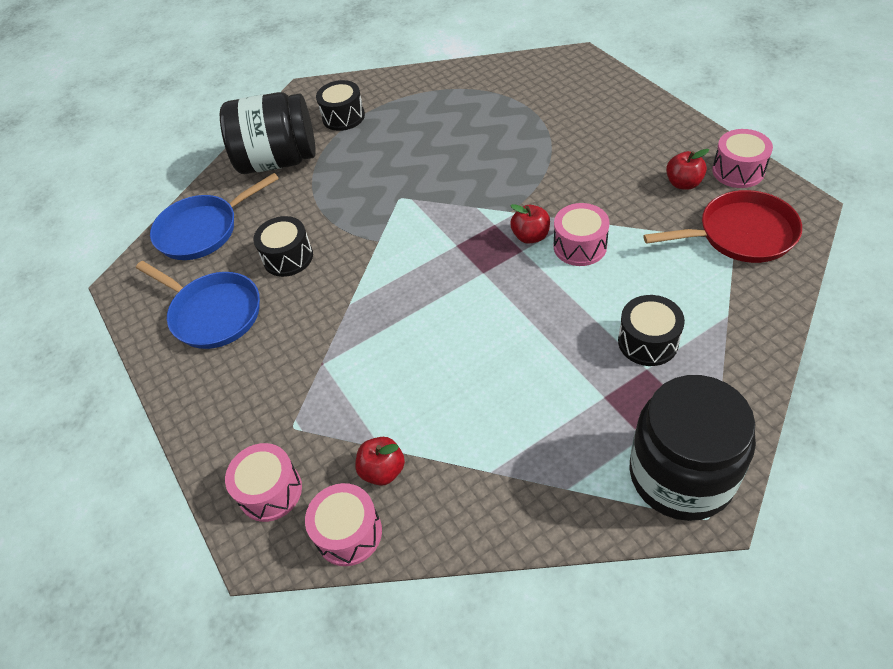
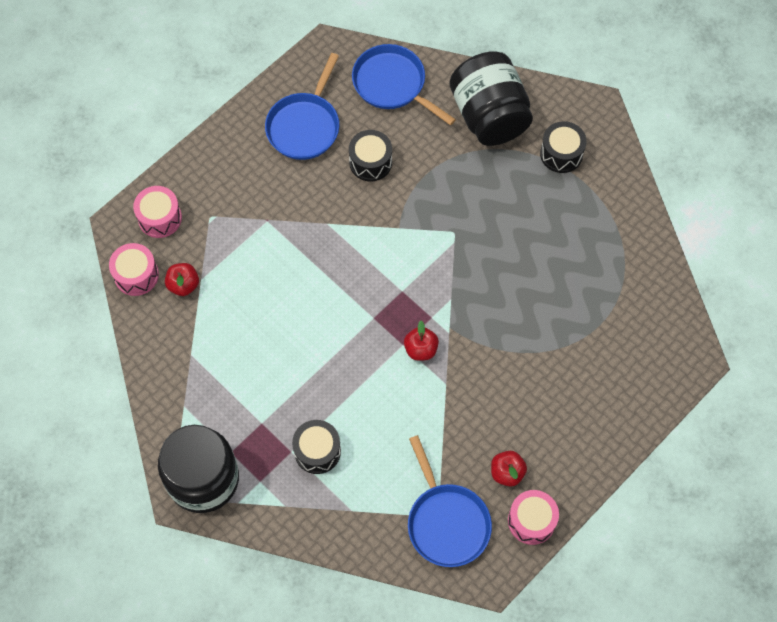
camera: 70 degrees right, 15 degrees up
(580, 246) = (414, 390): pink drum -> none
(741, 234) = (446, 522): red pan -> blue pan

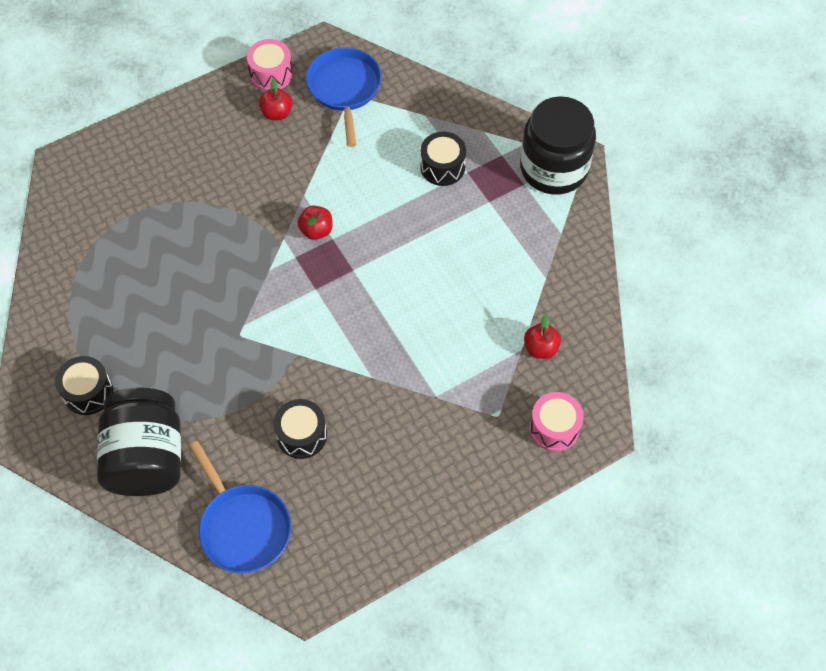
camera: 165 degrees left, 5 degrees down
(136, 275) = (590, 370): pink drum -> none
(305, 126) = (363, 499): blue pan -> none

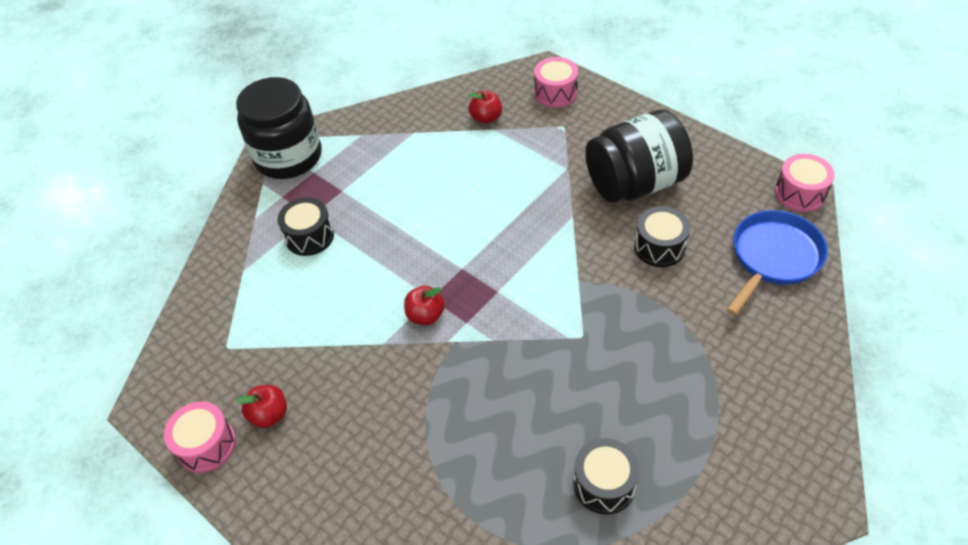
camera: 105 degrees left, 10 degrees down
(88, 392) = (728, 455): black drum -> black drum (604, 484)
(147, 458) = (762, 363): black jar -> black jar (635, 183)
(306, 597) = (800, 193): none -> pink drum
(345, 89) = (218, 357): blue pan -> none

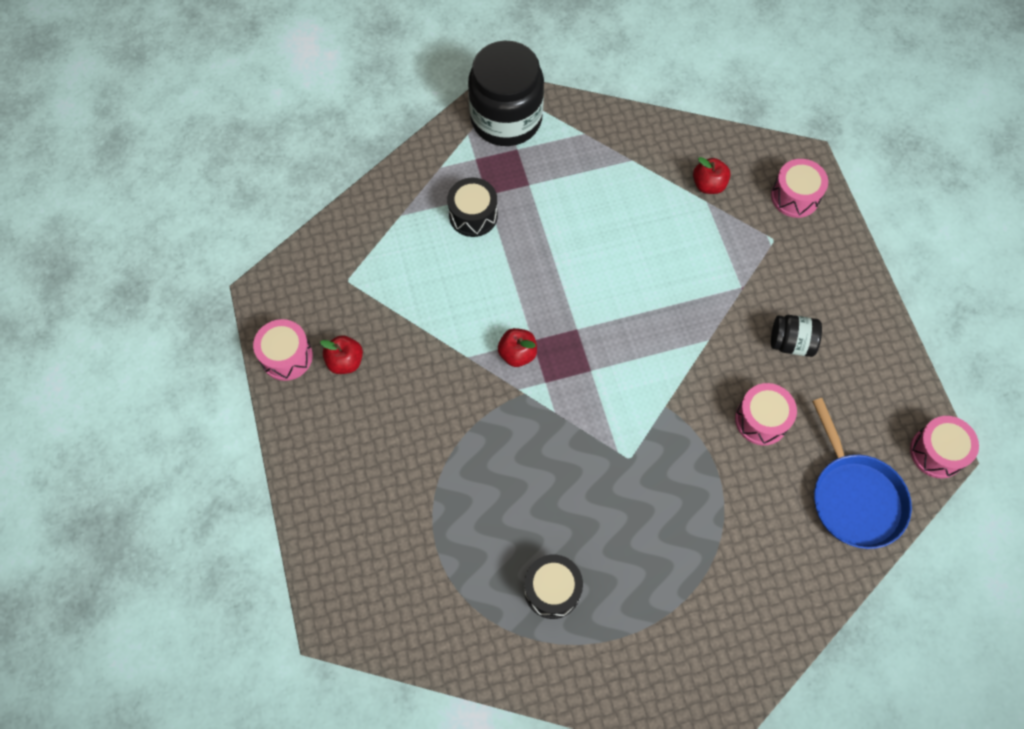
camera: 30 degrees right, 15 degrees up
(635, 183) = (791, 343): black jar -> black jar, size x0.48
(659, 247) = (761, 420): black drum -> pink drum
(773, 257) = (854, 497): blue pan -> blue pan turned 90 degrees clockwise

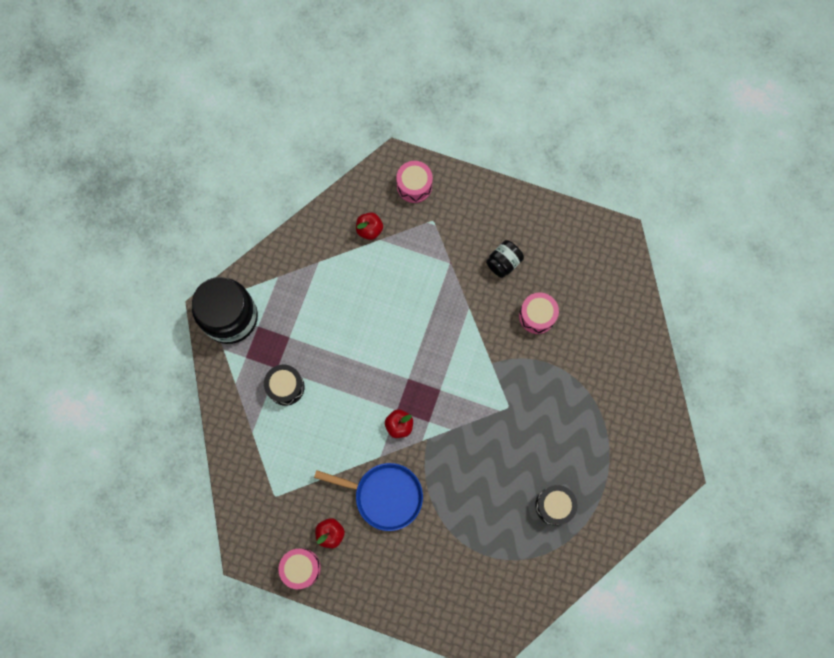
camera: 55 degrees left, 10 degrees up
(854, 497) = (614, 301): blue pan -> blue pan (384, 495)
(937, 452) = (620, 236): pink drum -> none

